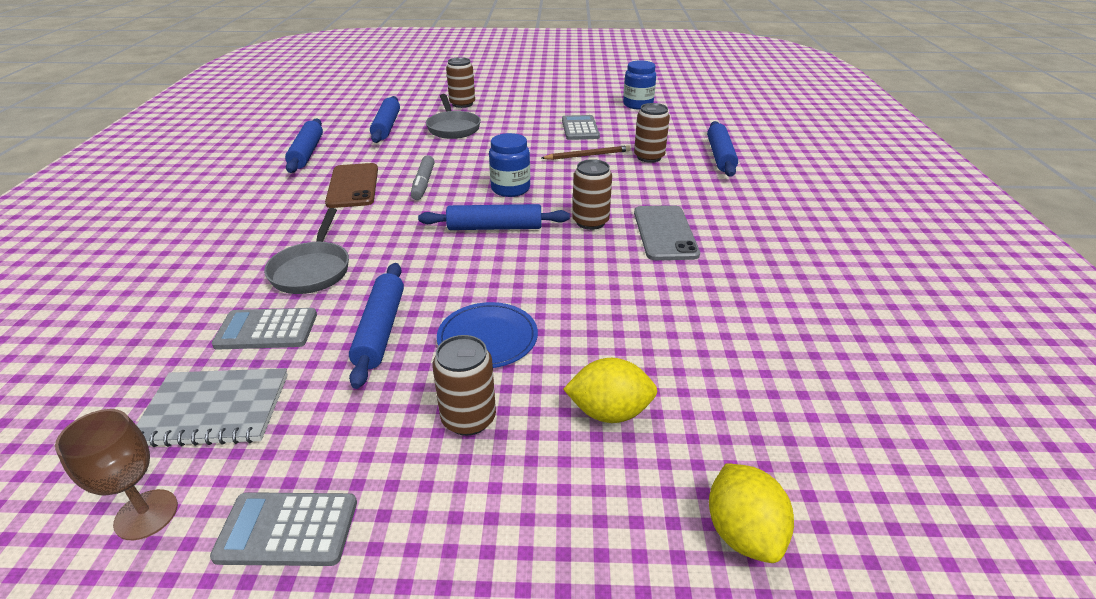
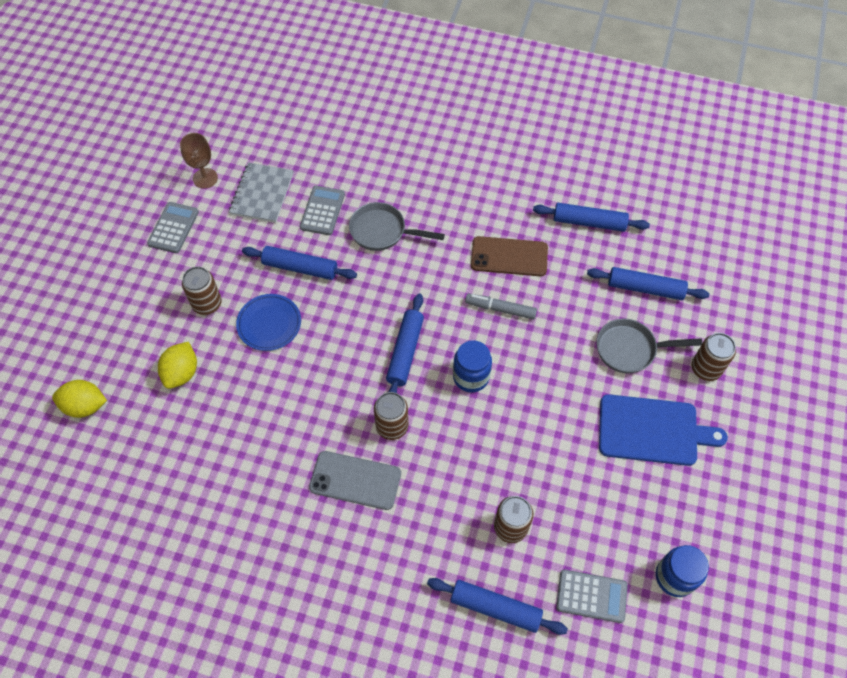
camera: 105 degrees right, 25 degrees up
(527, 117) = (652, 430): none -> blue cutting board
(580, 128) = (605, 479): grey calculator -> grey calculator (591, 596)
(587, 155) = (529, 465): brown pencil -> none

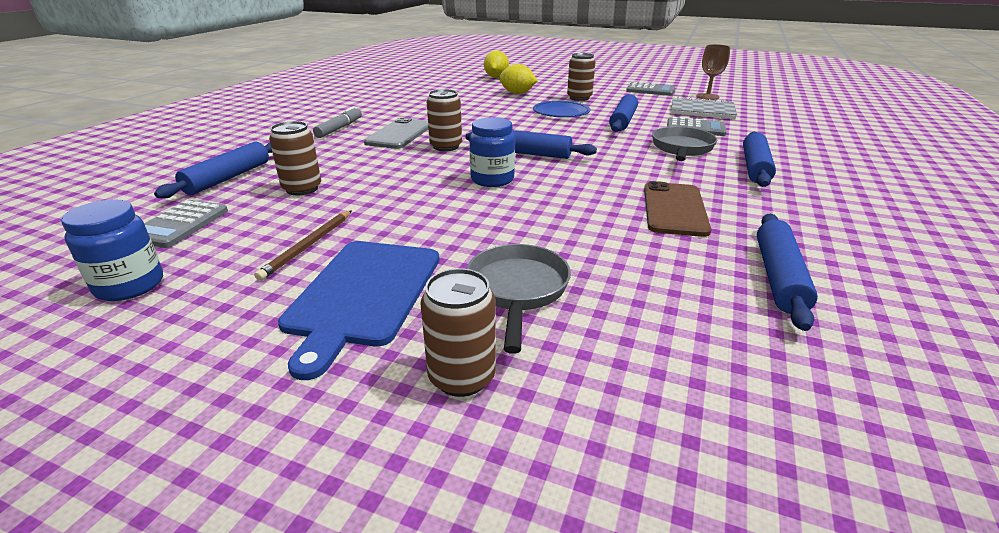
camera: 95 degrees right, 30 degrees down
(500, 309) = (587, 199): grey marker -> grey marker (339, 128)
(604, 483) = (308, 246): none -> brown pencil
(645, 288) = (650, 322): blue rolling pin -> blue rolling pin (755, 167)

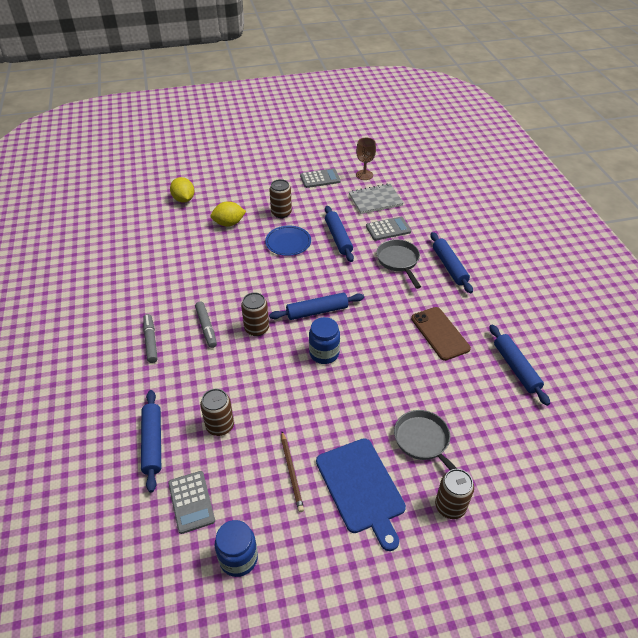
camera: 35 degrees left, 15 degrees up
(399, 134) = (206, 327): grey phone -> grey marker

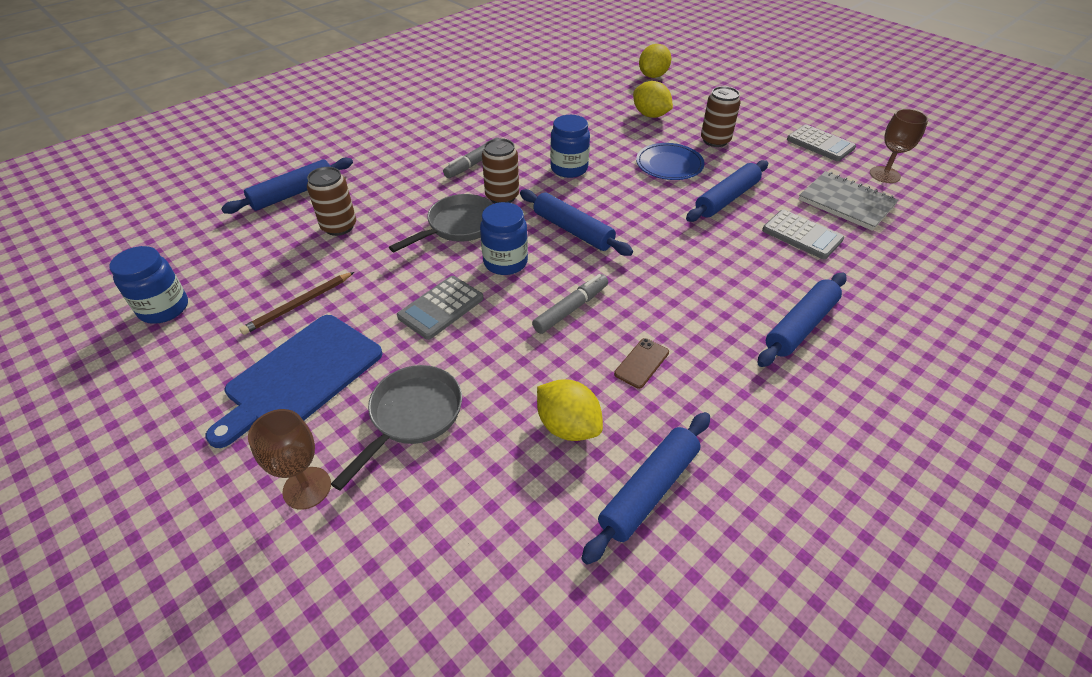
camera: 60 degrees right, 0 degrees up
(150, 341) = (426, 139): grey marker -> grey marker (571, 309)
(191, 502) = (228, 247): grey calculator -> grey calculator (441, 308)
(254, 285) = (569, 169): none -> blue jar
(398, 261) = (746, 268): grey pan -> grey pan (458, 226)
(440, 333) = (642, 363): brown phone -> brown phone, size x0.53
(450, 506) = (307, 488): brown can -> brown goblet
(465, 380) = (568, 426): none -> yellow lemon

